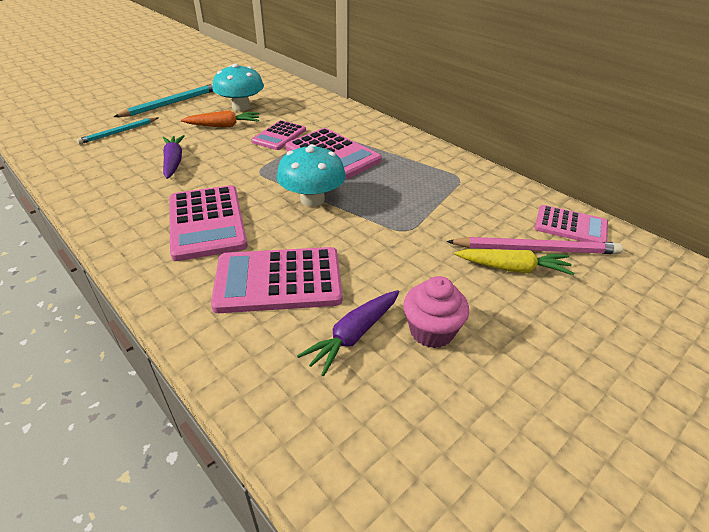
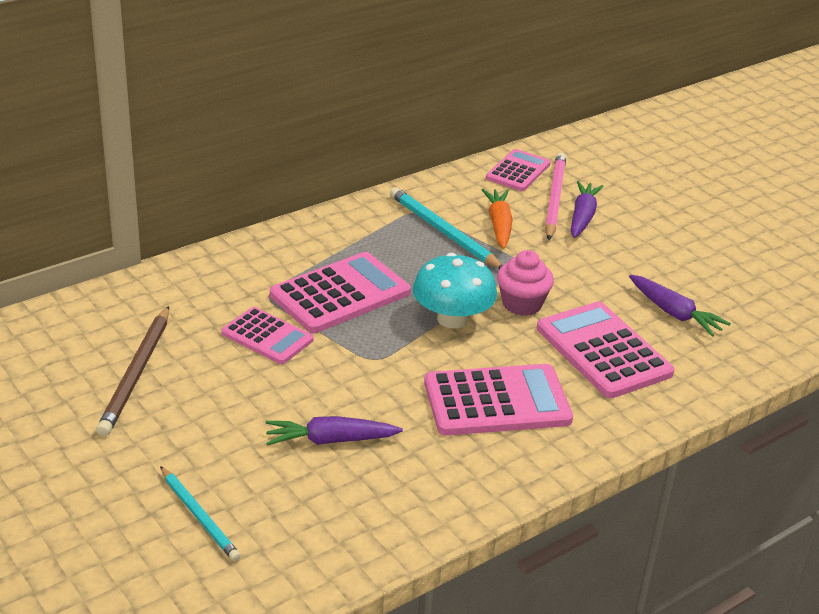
camera: 85 degrees left, 5 degrees down
(171, 103) = (83, 460): turquoise pencil -> turquoise pencil (443, 232)
(223, 126) = (211, 392): orange carrot -> orange carrot (499, 225)
(241, 107) = (136, 373): turquoise mushroom -> brown pencil
(278, 280) = (603, 351): pink calculator -> pink calculator turned 150 degrees clockwise
(431, 331) = (665, 273): pink cupcake -> pink cupcake (522, 304)
(512, 268) = (582, 217): yellow carrot -> purple carrot

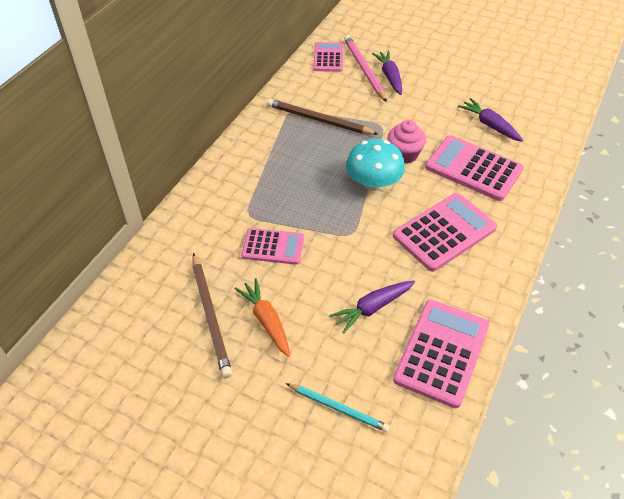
camera: 25 degrees left, 15 degrees up
(340, 294) = (293, 193): pink calculator -> pink calculator (442, 352)
(443, 232) = (319, 120): turquoise pencil -> brown pencil
(499, 225) = (347, 102): orange carrot -> orange carrot (266, 321)
(674, 313) = (489, 125): purple carrot -> purple carrot turned 150 degrees counterclockwise

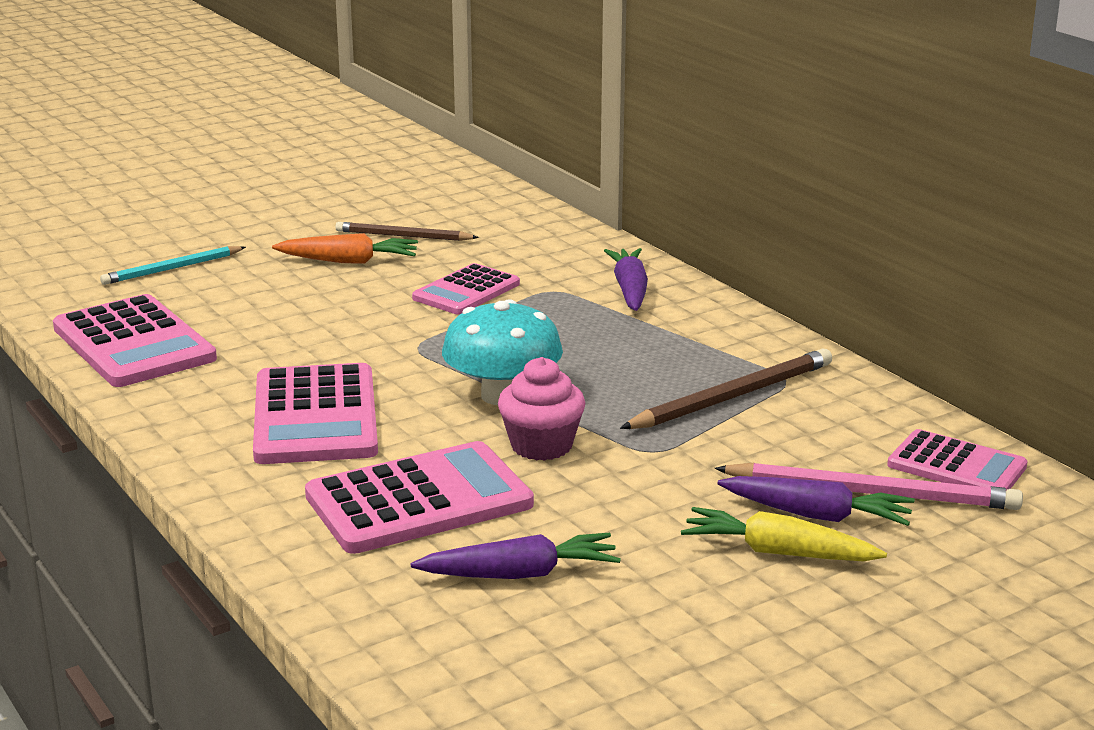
camera: 120 degrees right, 25 degrees down
(211, 316) = (403, 236): brown pencil -> brown pencil, size x0.66
(372, 308) = (267, 323): purple carrot -> purple carrot (630, 290)
(420, 78) = (778, 552): none -> yellow carrot

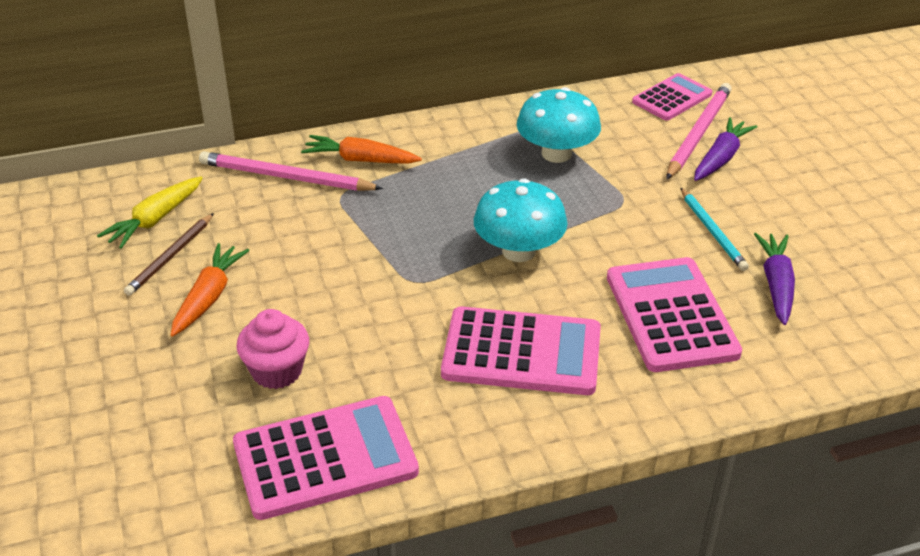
camera: 75 degrees left, 15 degrees up
(172, 269) = (151, 419): turquoise pencil -> turquoise pencil (712, 231)
(466, 291) = (316, 239): pink calculator -> none
(541, 446) = (604, 246): pink cupcake -> pink cupcake (277, 371)
(569, 261) = (286, 177): none -> pink pencil
(630, 290) = (360, 160): purple carrot -> orange carrot
(732, 396) = (556, 154): brown pencil -> turquoise mushroom
(778, 552) = (762, 181): yellow carrot -> yellow carrot (155, 220)

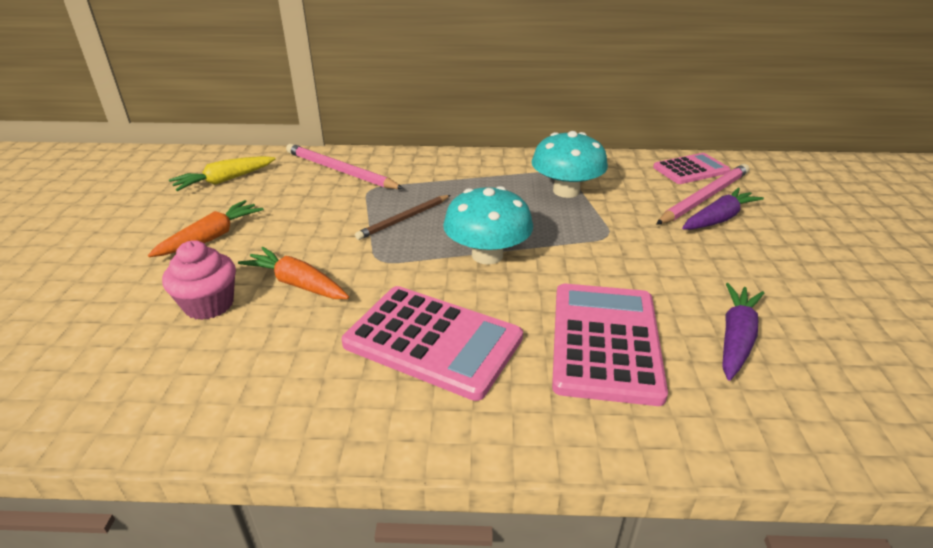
camera: 20 degrees right, 5 degrees down
(170, 257) = (211, 205): brown pencil -> brown pencil (404, 219)
(325, 458) = (178, 393): pink calculator -> none
(360, 160) = (404, 169): orange carrot -> orange carrot (297, 284)
(712, 231) = (685, 276): turquoise pencil -> none

